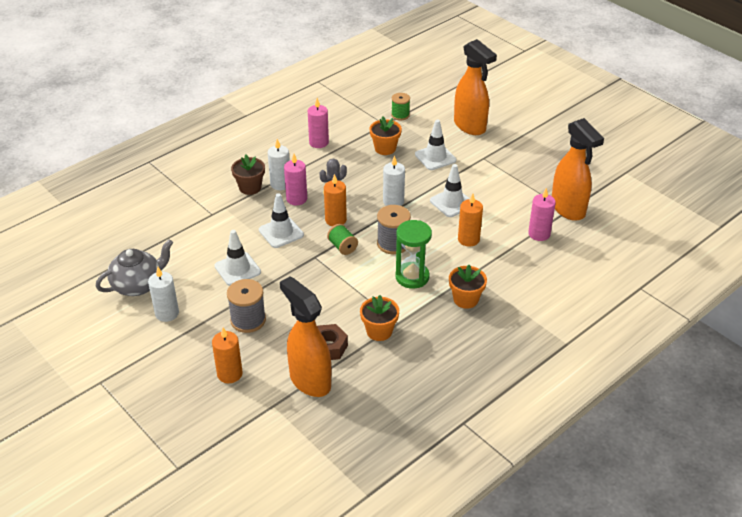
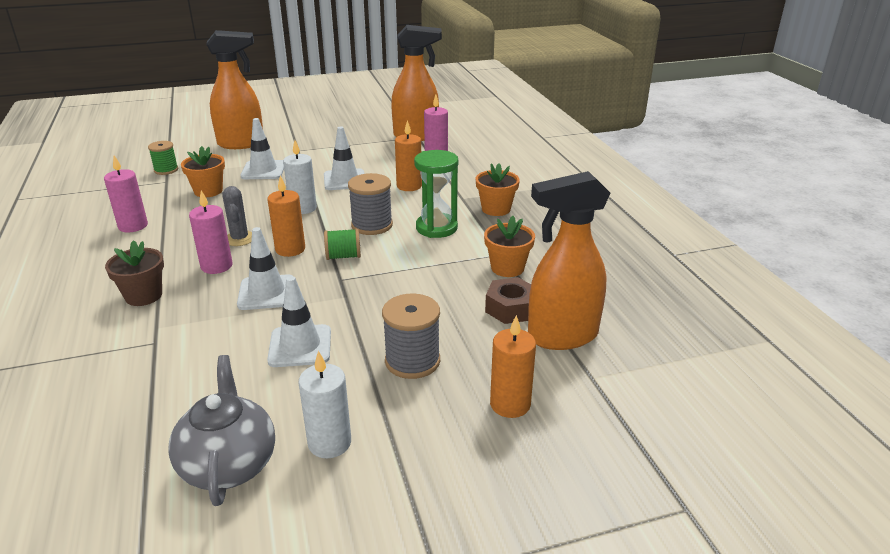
camera: 65 degrees left, 10 degrees down
(280, 184) = (171, 271): white candle -> none

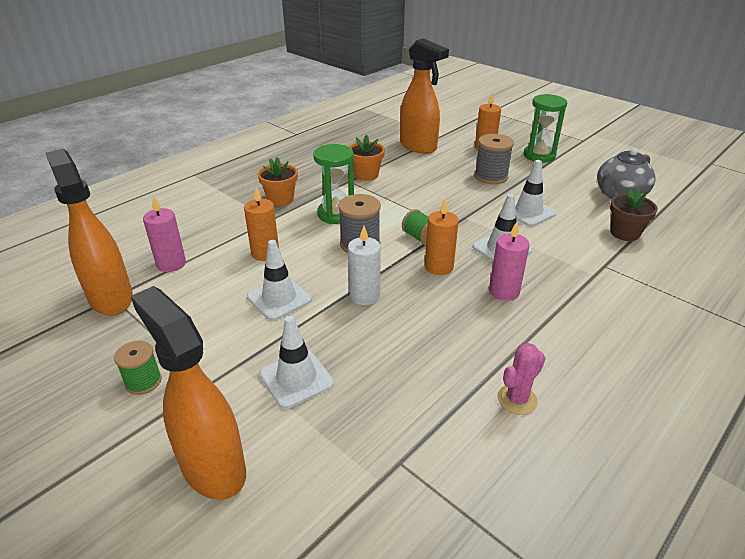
camera: 120 degrees left, 5 degrees up
(133, 226) = (517, 399): pink candle -> pink cactus
(144, 296) = (581, 304): brown flower pot -> brown flower pot (625, 233)
(166, 170) = (367, 494): green spool -> green spool (143, 381)
(208, 191) = (389, 393): orange flower pot -> none
(240, 239) = (454, 304): grey cactus -> none
(329, 443) = (570, 177): white candle -> none
(429, 454) = (539, 155): none -> green hourglass
(510, 308) = (410, 164): brown nut -> none

